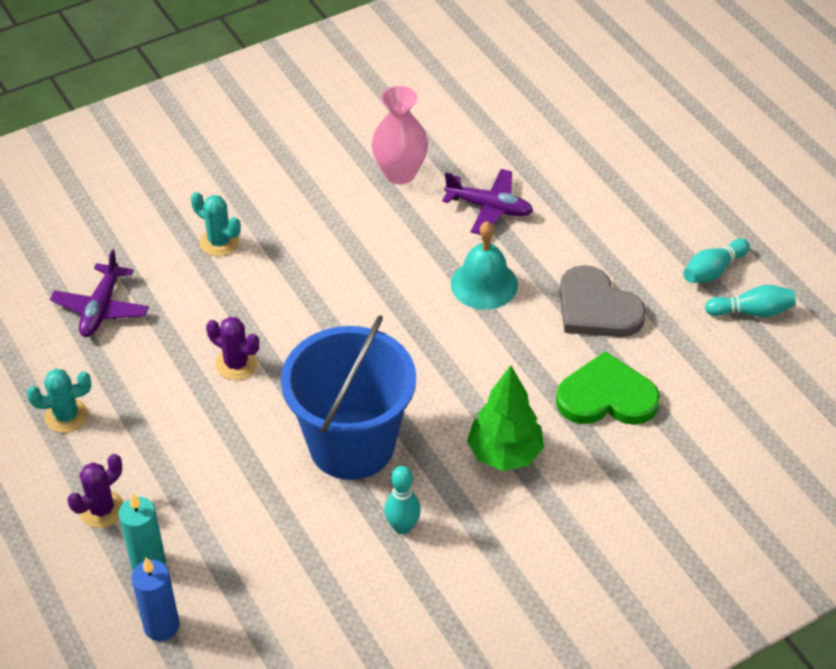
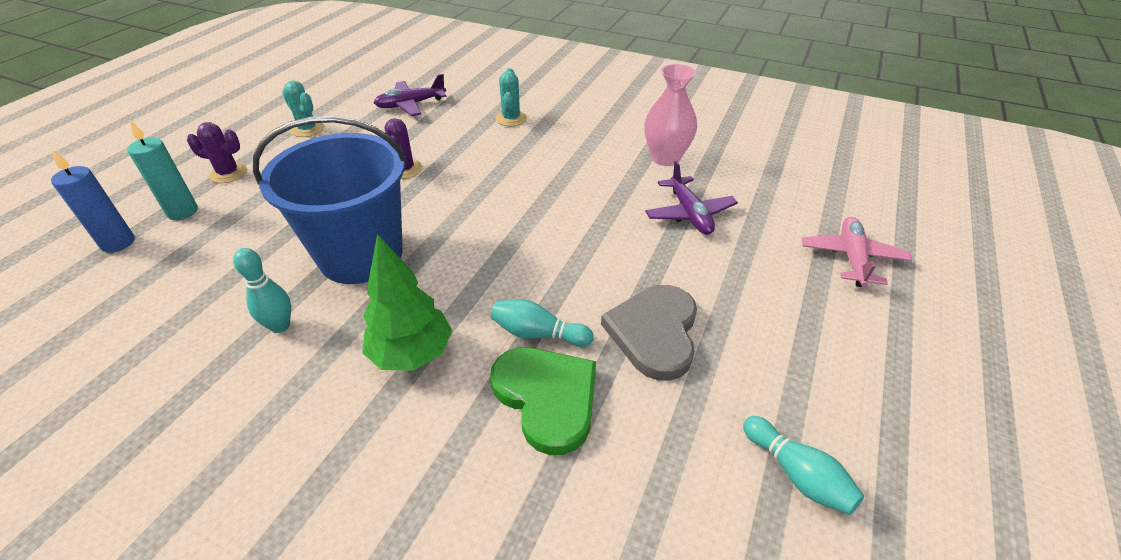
camera: 55 degrees right, 5 degrees down
(484, 284) = (604, 248): turquoise bell -> none
(618, 155) = (852, 258): none -> pink plane
(713, 270) = (810, 403): turquoise bowling pin -> turquoise bowling pin (538, 334)

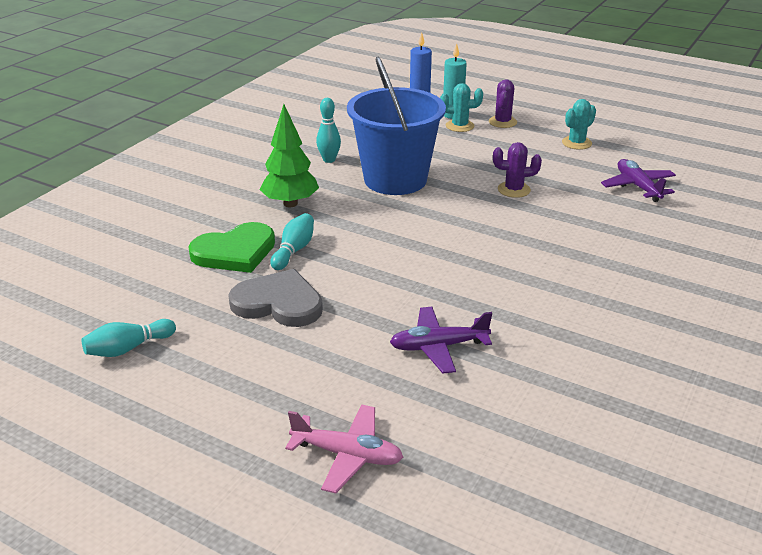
camera: 95 degrees right, 10 degrees down
(511, 119) = (622, 244): turquoise cactus -> turquoise cactus (459, 126)
(665, 158) = (551, 345): pink vase -> none

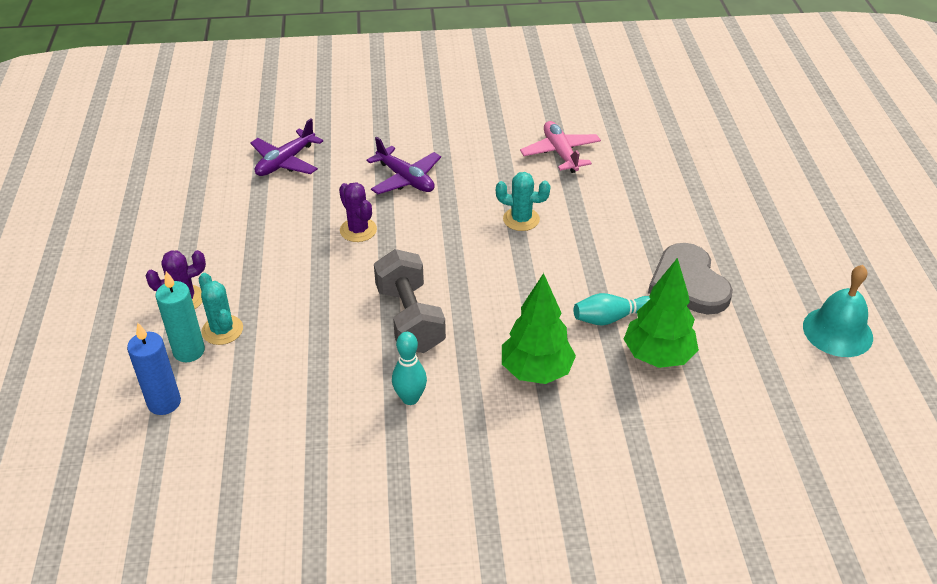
camera: 125 degrees left, 10 degrees up
(128, 348) = (837, 331): turquoise bowling pin -> turquoise bell
(235, 252) = (657, 356): green heart -> green tree
(347, 455) = (773, 174): pink plane -> pink plane (560, 153)
(395, 179) = (410, 319): blue bucket -> grey dumbbell
(438, 347) = (636, 181): purple plane -> purple plane (405, 179)
(576, 143) = (207, 225): turquoise cactus -> turquoise cactus (521, 219)

